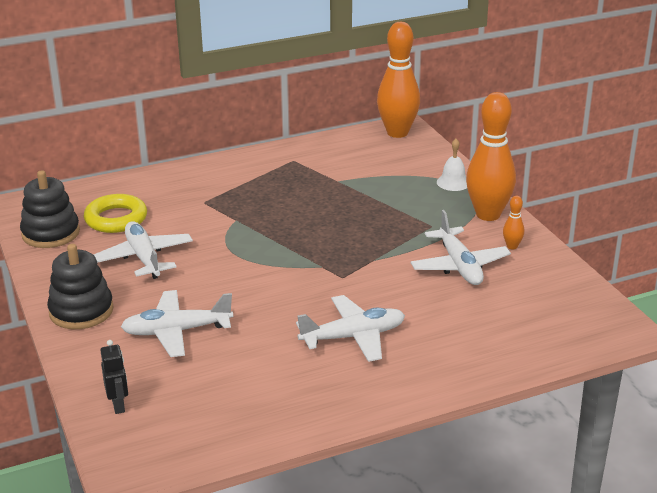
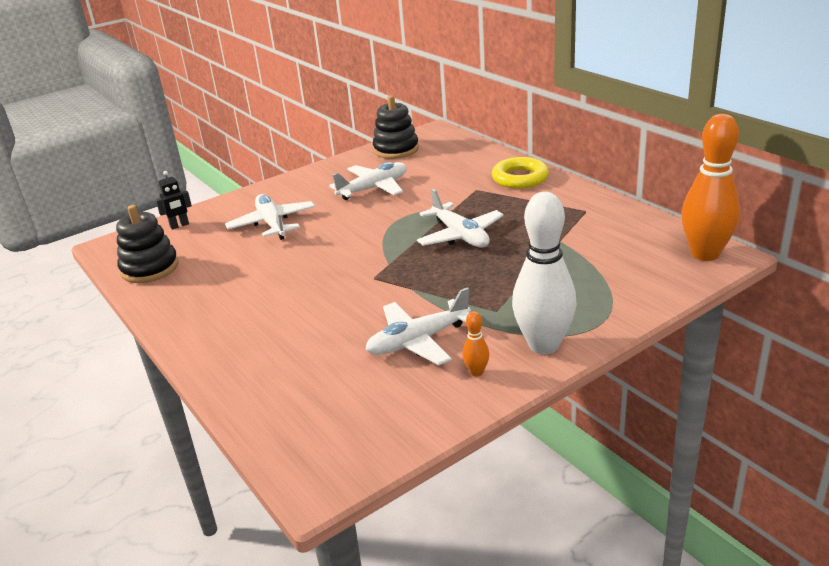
camera: 80 degrees right, 0 degrees up
(81, 311) = (294, 185): black stacking toy -> black stacking toy (150, 268)
(116, 219) = (428, 165): yellow ring -> yellow ring (520, 178)
(353, 337) = (274, 301): white plane -> white plane (460, 235)
(453, 182) = (608, 309): white bell -> none
(488, 215) = (543, 345): orange bowling pin -> white bowling pin

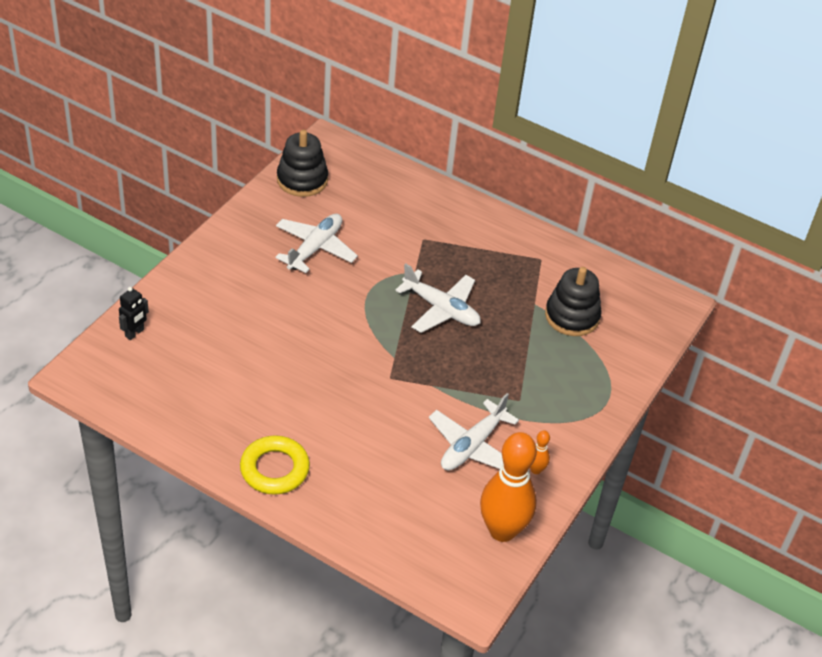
camera: 30 degrees left, 15 degrees up
(150, 268) = (151, 400): black stacking toy -> black stacking toy (572, 316)
(272, 224) = (239, 317): white plane -> none
(520, 178) = (458, 216): yellow ring -> yellow ring (274, 469)
(543, 345) = (574, 431): white bowling pin -> none
(705, 254) = (661, 304): orange bowling pin -> orange bowling pin (502, 530)

